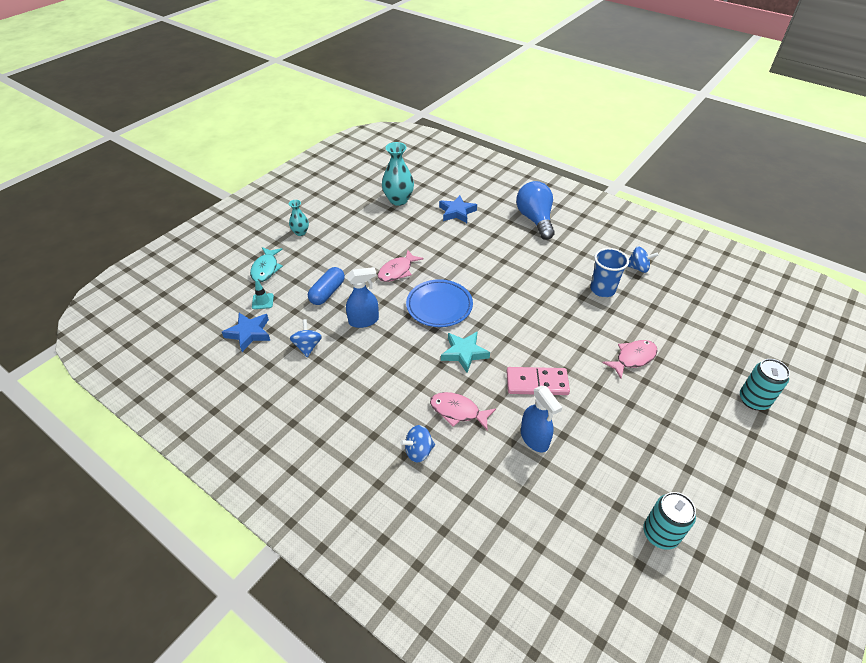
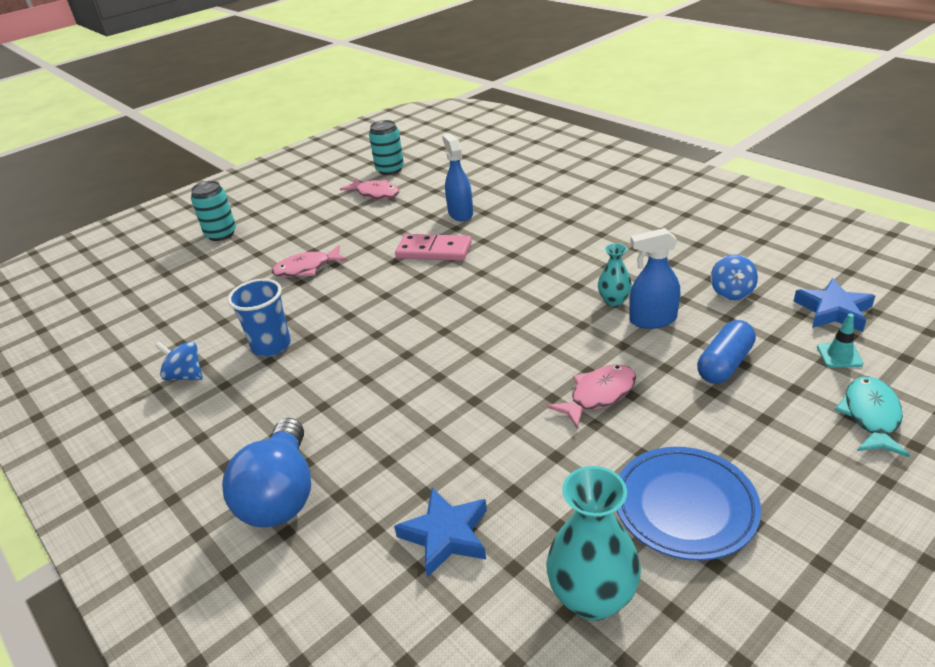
camera: 165 degrees left, 10 degrees down
(300, 232) = (837, 506): turquoise vase -> turquoise vase (614, 301)
(418, 451) = (579, 207): blue spinning top -> none
(439, 306) = (532, 334): blue plate -> blue plate (684, 506)
(458, 411) = (533, 232): pink fish -> pink fish (375, 194)
(464, 353) = (510, 279): turquoise star -> none

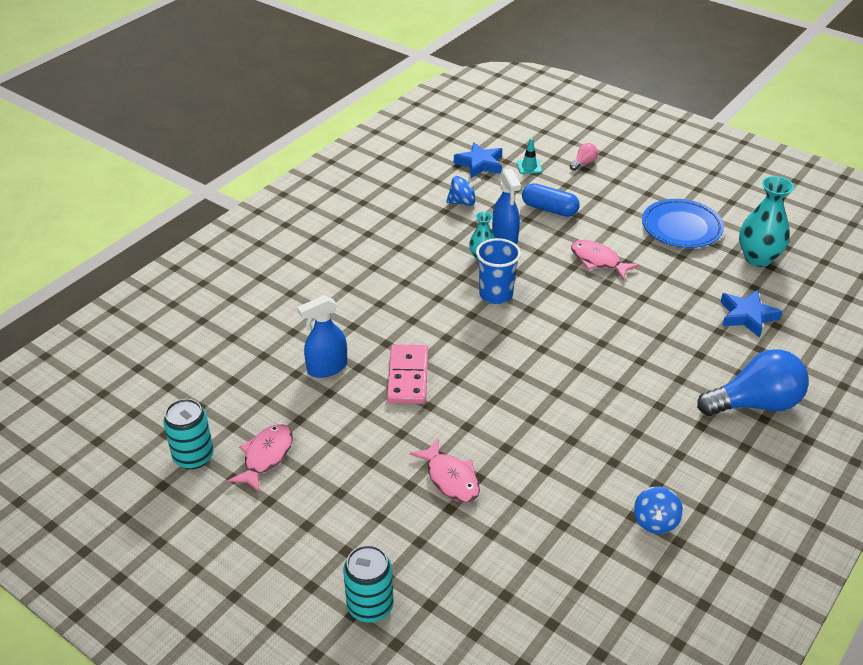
camera: 105 degrees left, 5 degrees up
(271, 346) = (592, 466): blue cup -> blue cup (496, 294)
(871, 416) = (583, 163): turquoise fish -> pink light bulb

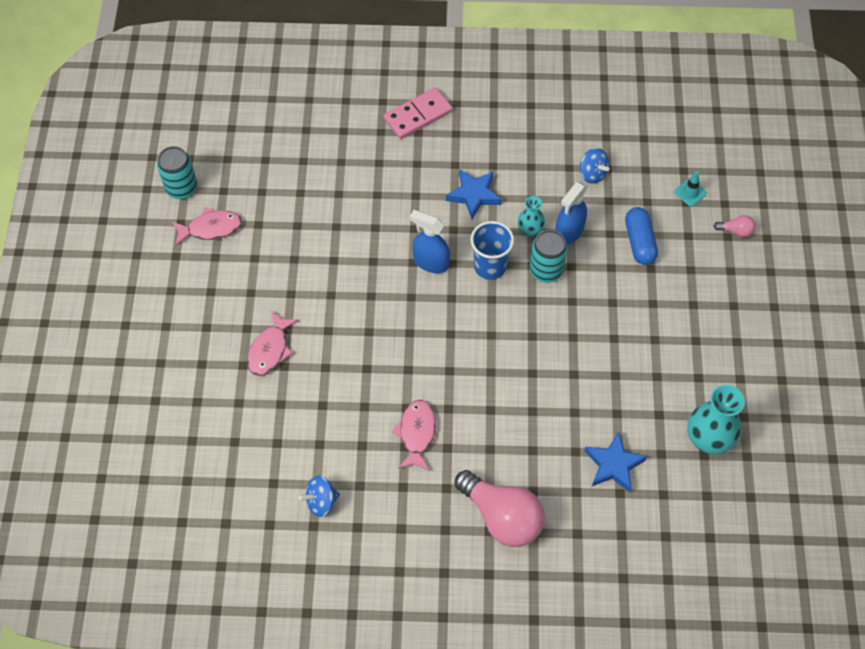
camera: 55 degrees right, 20 degrees up
(327, 368) = (320, 207): blue spray bottle -> blue spray bottle (430, 262)
(370, 606) = (132, 367): turquoise can -> turquoise can (546, 270)
(408, 377) = (350, 263): pink domino -> pink domino (418, 115)
(480, 164) = (660, 154): blue star -> blue star (474, 195)
(598, 261) = (596, 316): pink fish -> pink fish (416, 433)
(681, 228) = (702, 357): blue plate -> none
(755, 404) = (502, 517): blue light bulb -> pink light bulb

